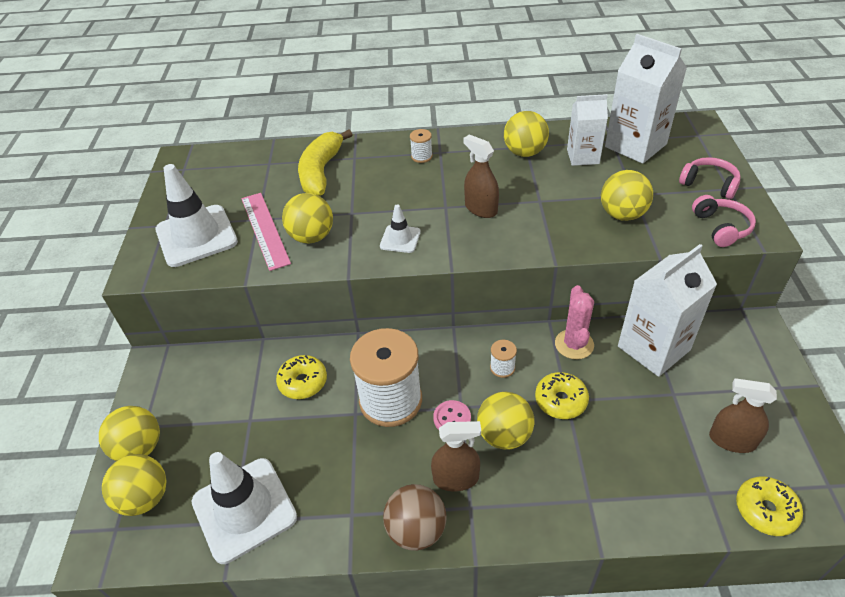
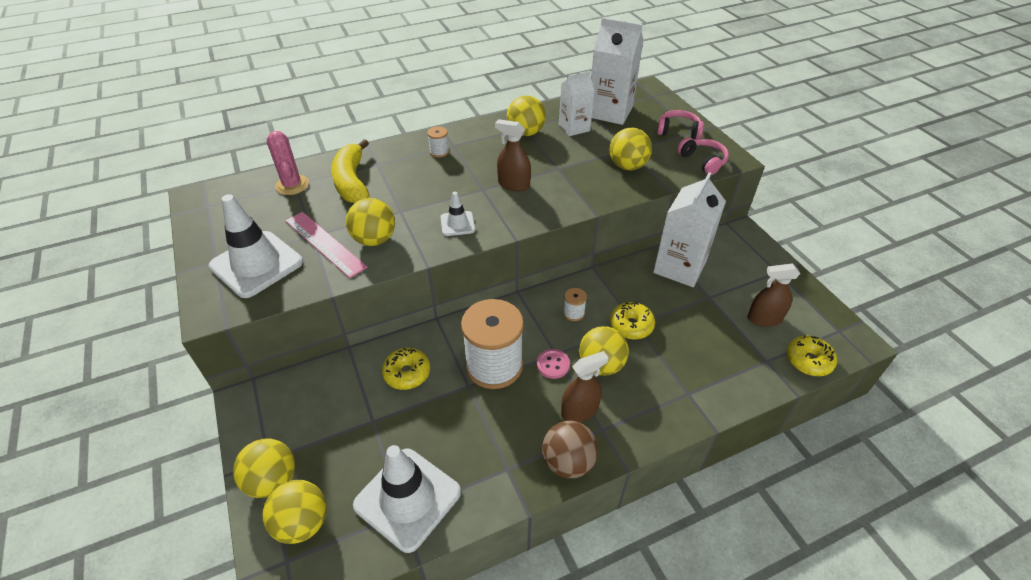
camera: 25 degrees left, 0 degrees up
(574, 344) = (620, 280): pink cactus -> pink cactus (292, 185)

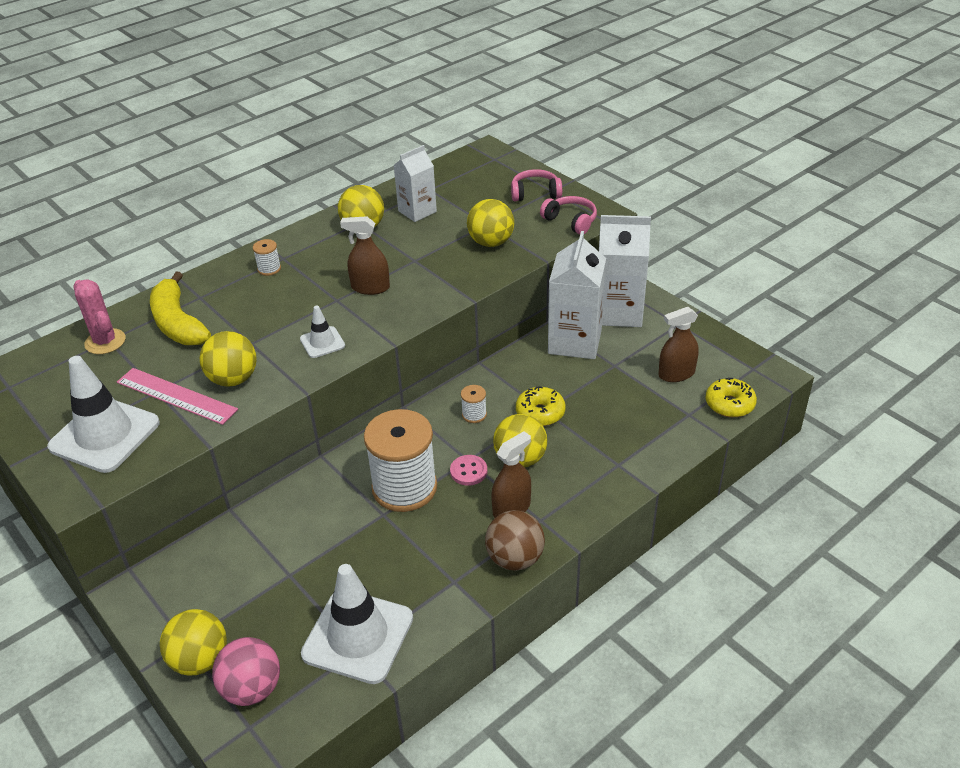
camera: 15 degrees left, 5 degrees down
(302, 523) = (252, 689): yellow ball -> pink ball
(407, 373) = (309, 519): yellow donut -> none
(610, 112) = (452, 186): white carton -> white carton (618, 312)

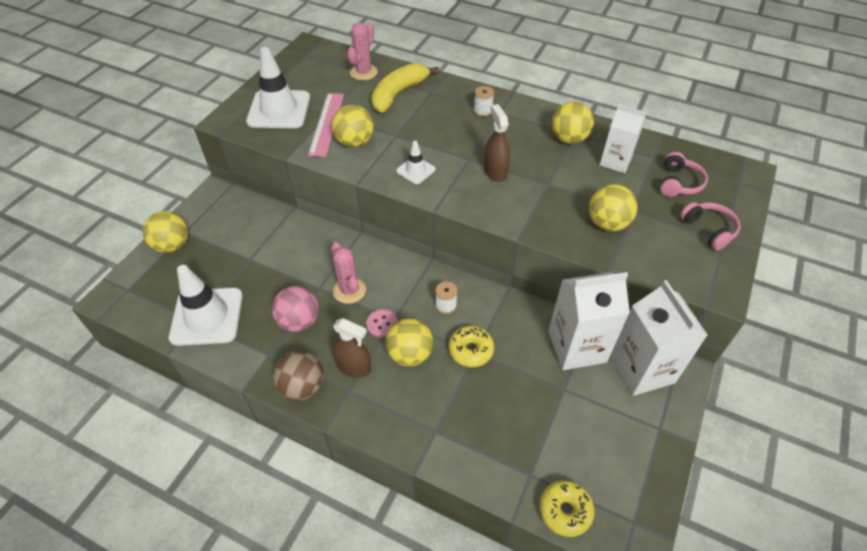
camera: 65 degrees right, 10 degrees up
(252, 689) = (155, 279): pink ball -> pink ball (299, 321)
(404, 487) = (349, 290): white spool -> pink cactus
(571, 221) = (685, 271): pink headphones -> pink headphones (678, 183)
(676, 374) = (582, 447): brown spray bottle -> none

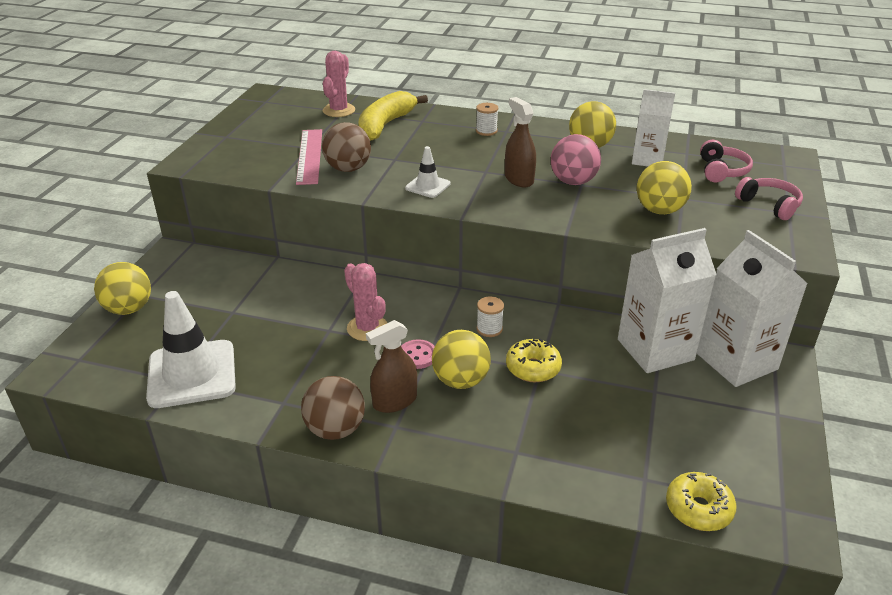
camera: 10 degrees left, 15 degrees down
(279, 110) = (248, 149): white traffic cone -> none
(299, 321) = (313, 365): pink ball -> pink ball (573, 182)
(353, 367) = (395, 401): brown spray bottle -> brown spray bottle turned 135 degrees clockwise
(354, 142) = (348, 169): yellow ball -> brown ball

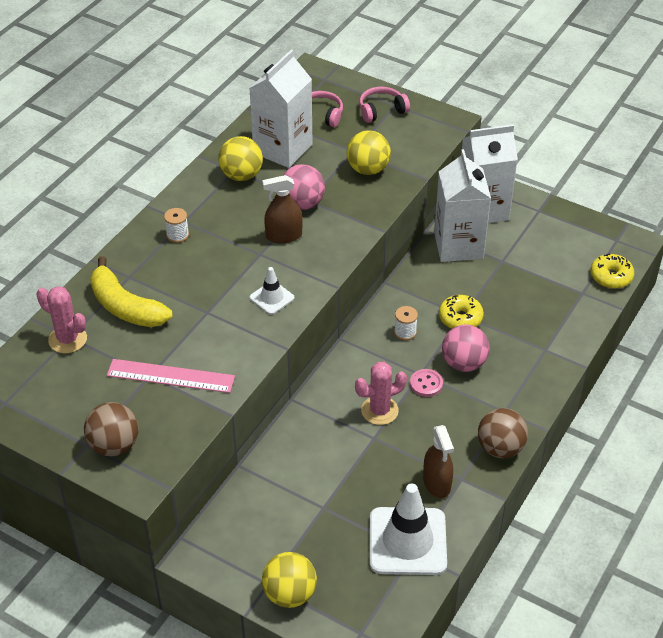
camera: 75 degrees left, 10 degrees up
(348, 169) = (212, 349): brown ball -> brown ball (114, 445)
(395, 401) = (477, 407): brown spray bottle -> brown spray bottle (437, 483)
(460, 380) = (463, 363): yellow ball -> pink ball
(647, 159) = (282, 149): white carton -> white carton, size x1.61

